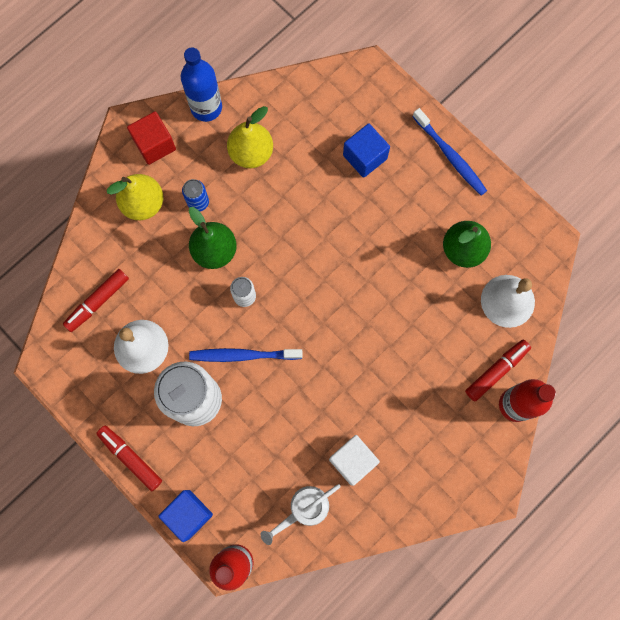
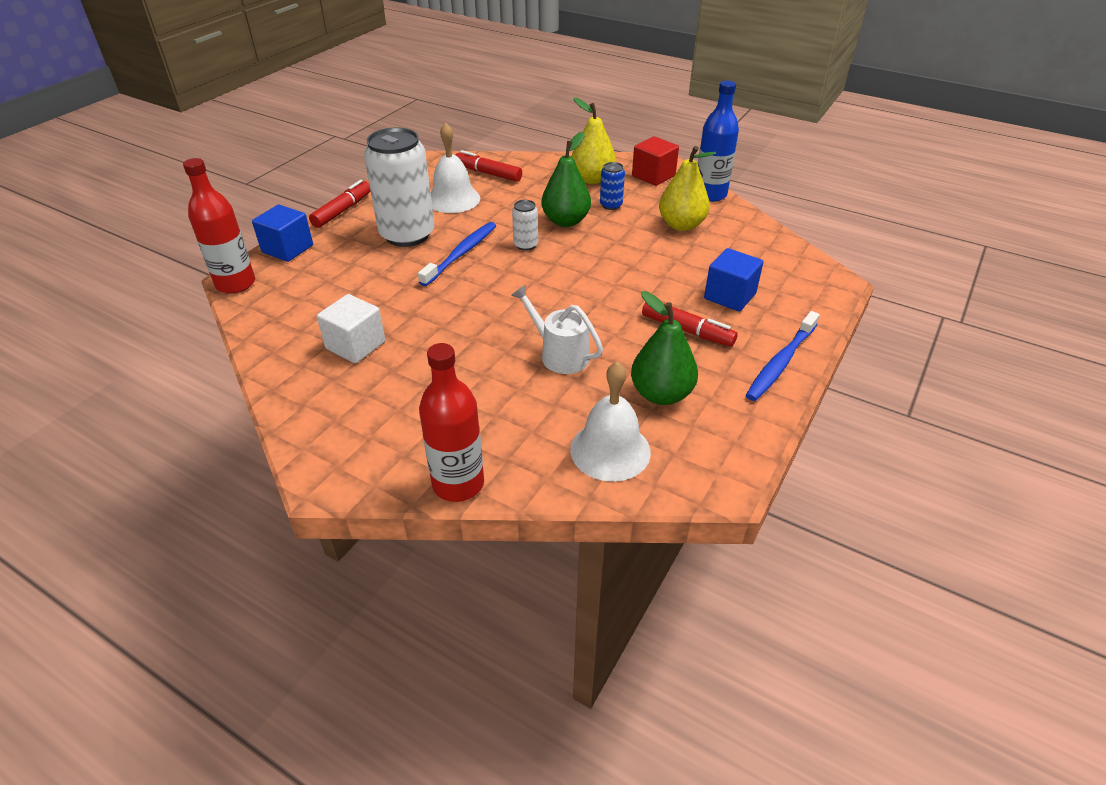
camera: 75 degrees right, 35 degrees down
(242, 355) = (461, 253): blue toothbrush -> blue toothbrush turned 45 degrees clockwise
(304, 509) = (295, 319): white watering can -> white watering can (560, 354)
(496, 371) = (503, 455): red marker -> red marker (687, 330)

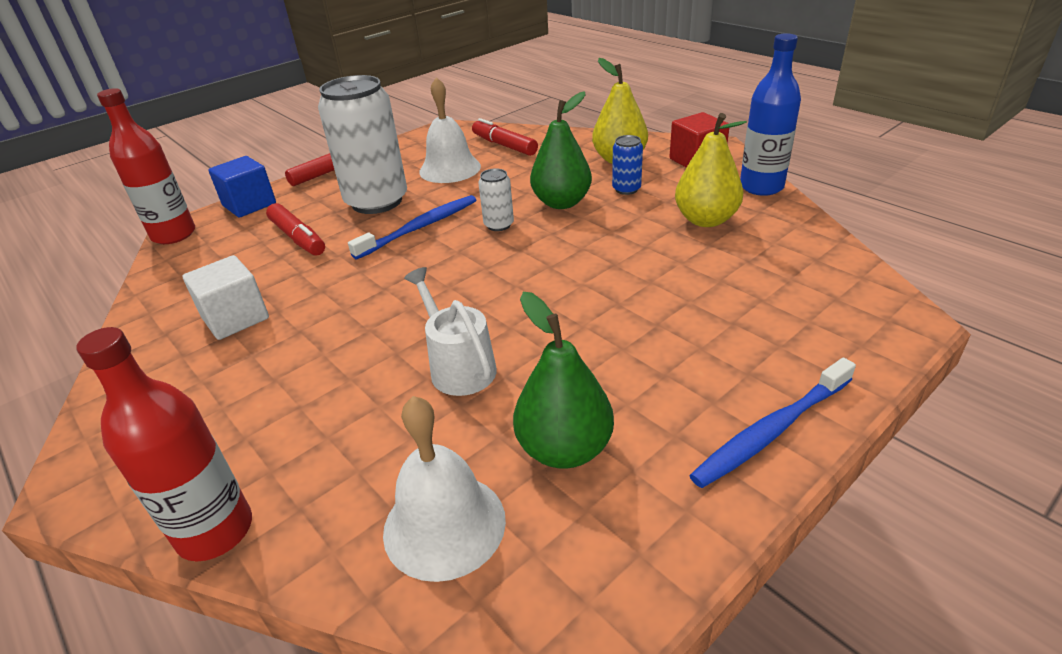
camera: 20 degrees right, 5 degrees down
(687, 330) = (648, 359): red marker -> red marker (298, 238)
(730, 296) = (732, 319): blue cube -> none

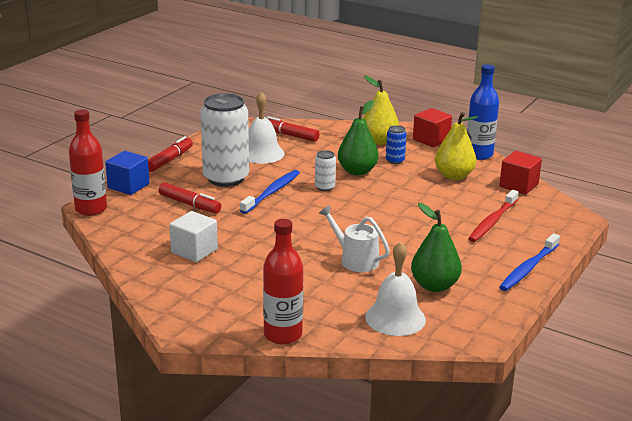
camera: 20 degrees left, 10 degrees down
(736, 312) = (492, 222): none -> red toothbrush
(809, 245) = (518, 185): none -> red cube

